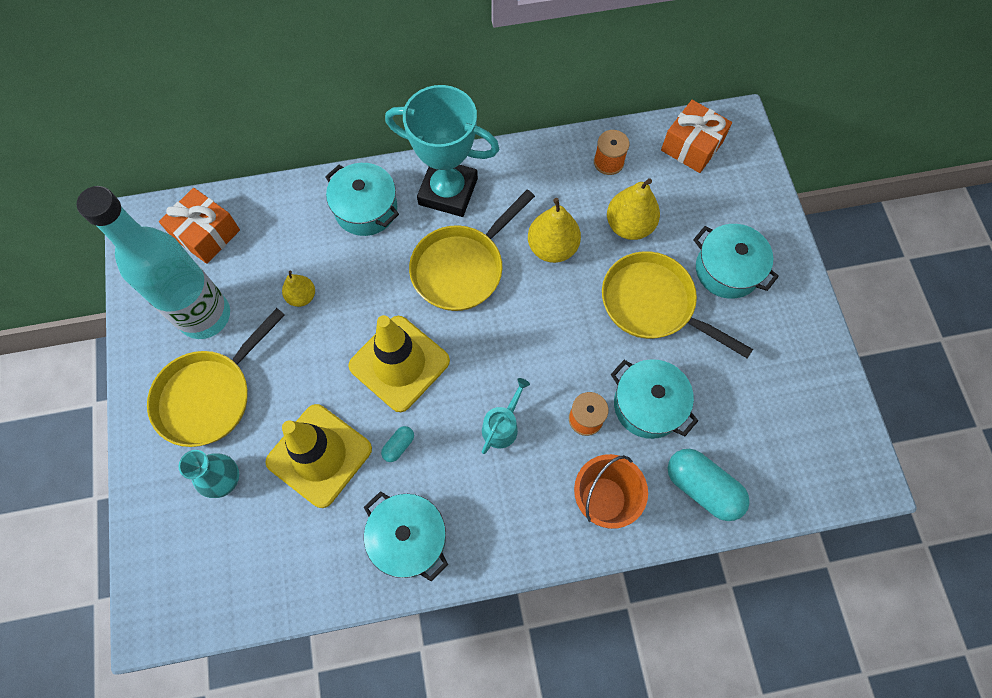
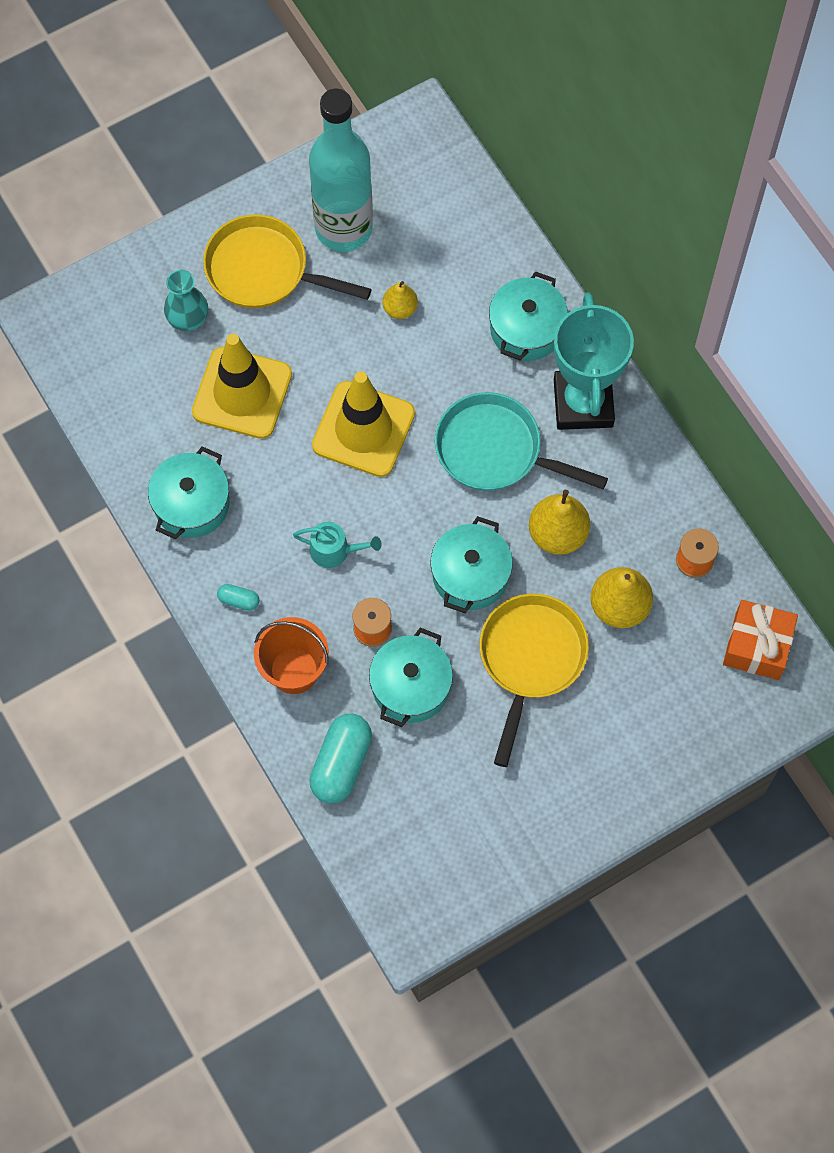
camera: 70 degrees right, 0 degrees up
(206, 234) = (433, 189): orange gift -> none
(398, 446) = (278, 461): turquoise capsule -> turquoise capsule (239, 600)
(462, 268) = (495, 450): yellow pan -> turquoise pan
(727, 270) = (605, 727): turquoise pot -> turquoise pot (470, 575)

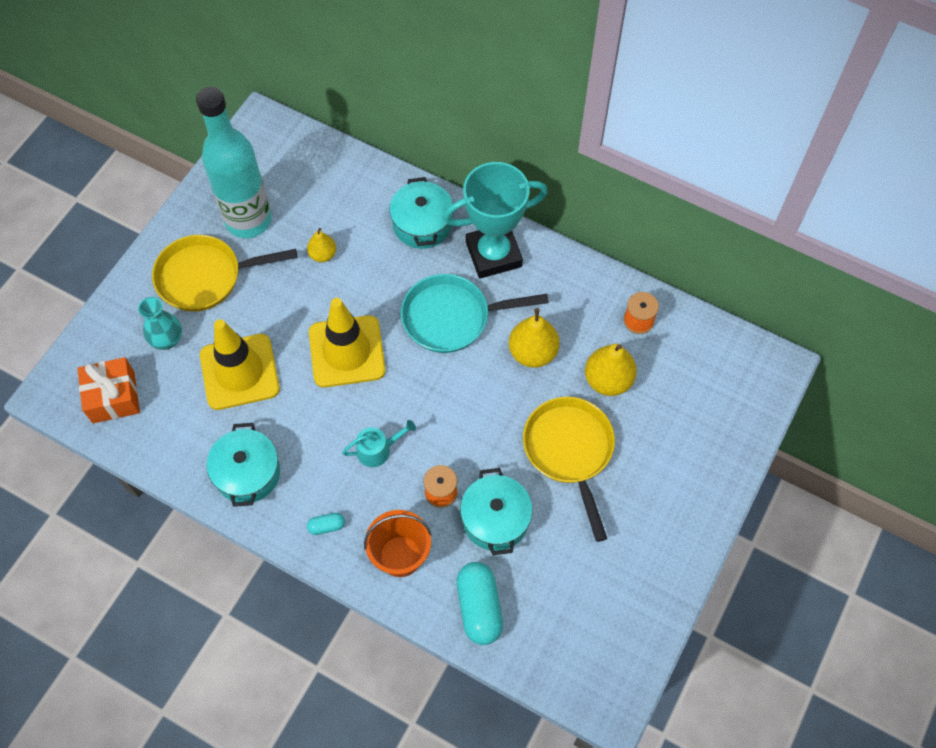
camera: 30 degrees left, 5 degrees down
(470, 575) = (489, 414): turquoise pot -> none
(583, 403) = (493, 254): turquoise trophy -> turquoise trophy turned 75 degrees counterclockwise
(757, 646) = (719, 357): orange gift -> orange gift (113, 397)

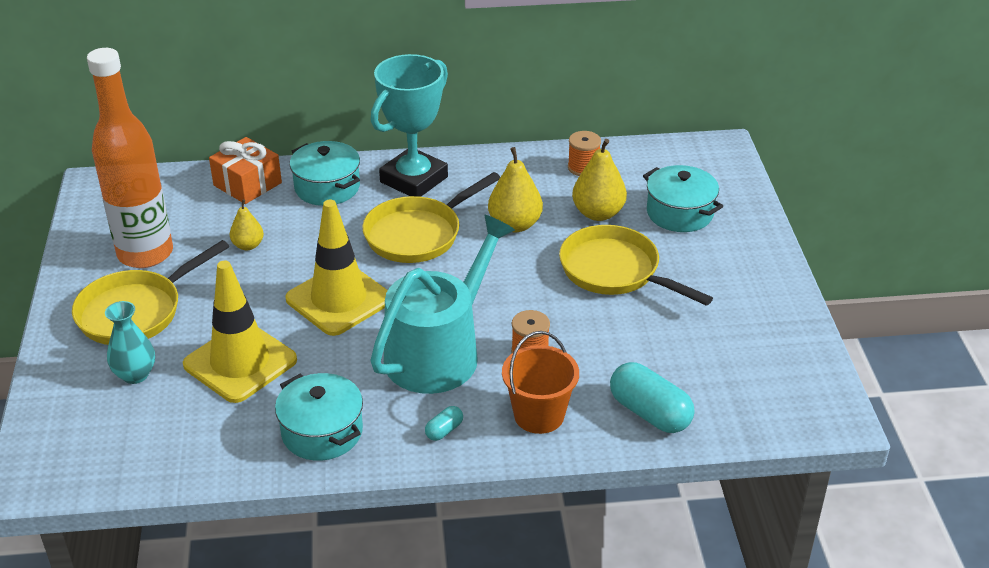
camera: 35 degrees left, 25 degrees down
(113, 397) = (112, 446): orange gift -> orange gift (247, 184)
(248, 220) = (145, 254): turquoise bottle -> orange bottle
(378, 450) = (439, 352): turquoise watering can -> turquoise watering can, size x2.41
(452, 317) = (418, 234): turquoise pan -> yellow pan
(495, 519) = (599, 346): turquoise pot -> turquoise pot (679, 213)

